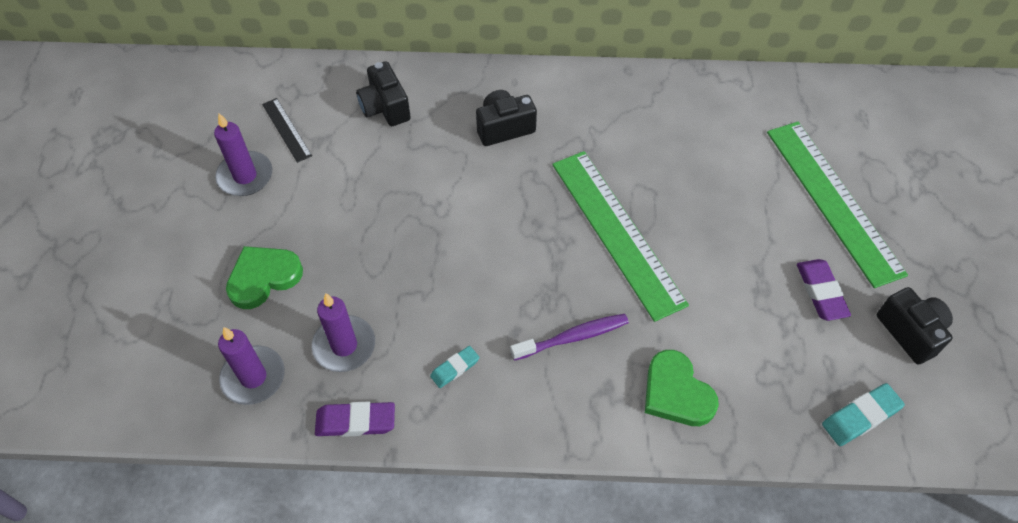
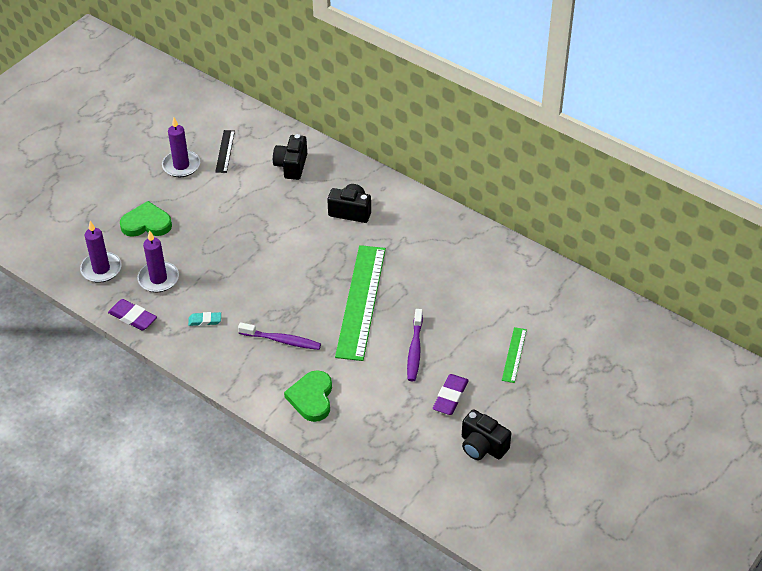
camera: 35 degrees right, 10 degrees down
(730, 257) = (415, 350): none -> purple toothbrush
(833, 200) = (514, 355): green ruler -> green ruler, size x0.45
(860, 417) = (404, 468): turquoise eraser -> none
(910, 332) = (482, 446): black camera -> black camera turned 120 degrees clockwise

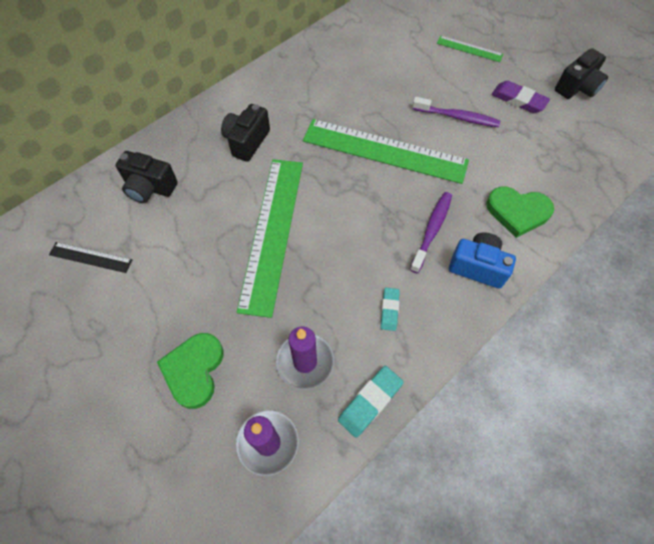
camera: 80 degrees left, 15 degrees up
(133, 317) = (370, 402): purple eraser -> turquoise eraser
(181, 165) = (95, 314): purple candle -> none
(251, 372) = (477, 267): none -> blue camera
(262, 243) = (272, 232): none -> green ruler

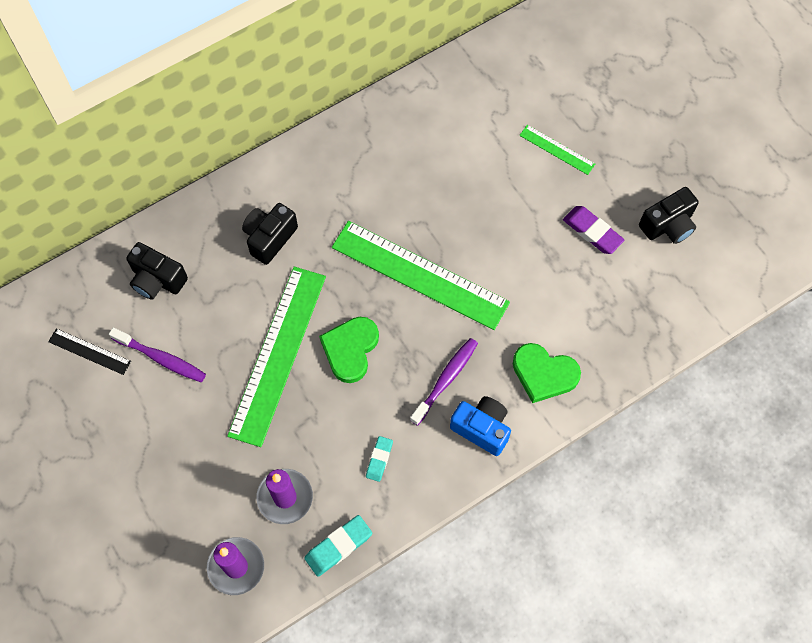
camera: 10 degrees right, 5 degrees up
(194, 370) = (178, 487): green heart -> green heart (350, 349)
(457, 117) = (514, 244): purple toothbrush -> purple toothbrush (161, 358)

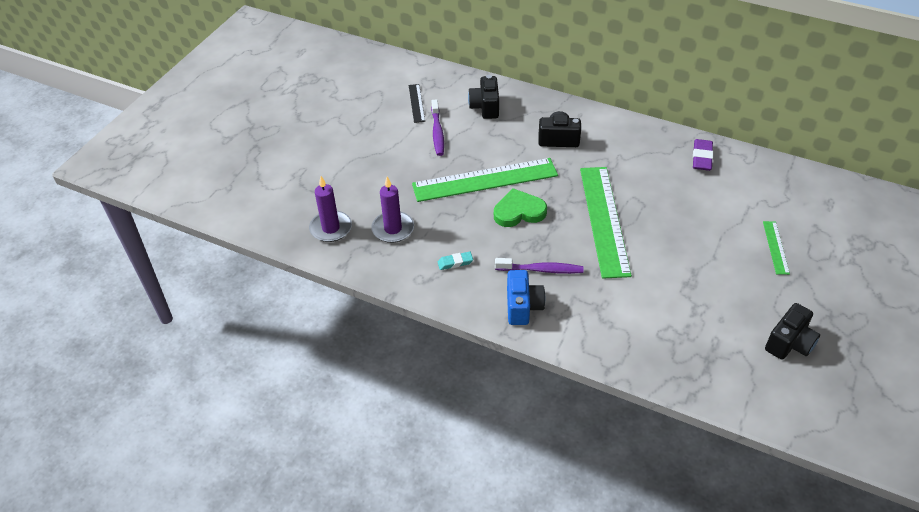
camera: 60 degrees right, 20 degrees down
(338, 546) = (379, 271): turquoise eraser -> none
(544, 374) = (595, 323): green heart -> none
(592, 232) = (734, 298): purple eraser -> purple eraser (702, 157)
(668, 225) = (789, 343): black camera -> black camera turned 75 degrees counterclockwise

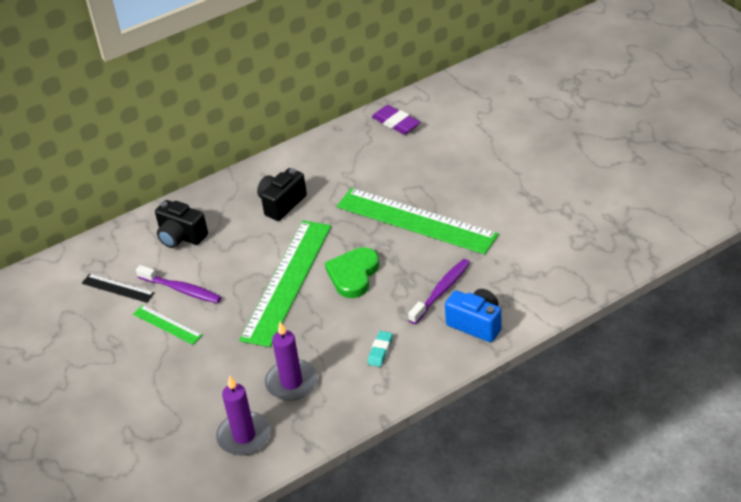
camera: 55 degrees left, 5 degrees down
(776, 247) = (536, 132): green ruler -> green ruler (167, 324)
(789, 343) = (640, 175): black camera -> none

